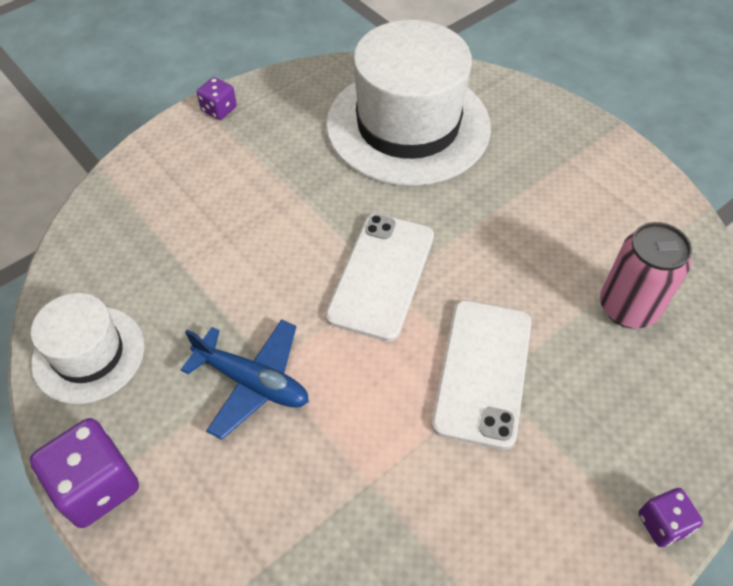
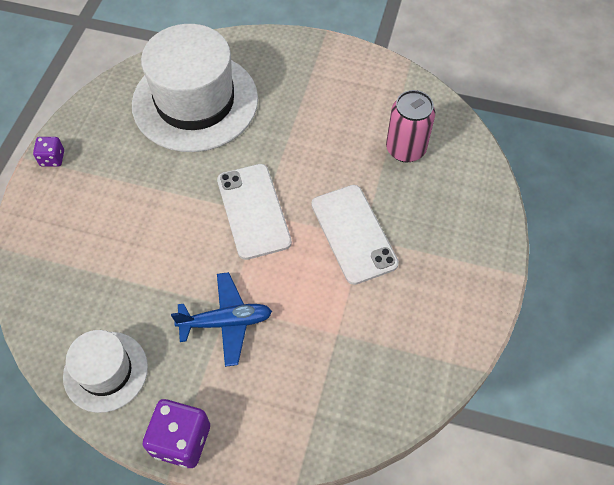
camera: 35 degrees left, 5 degrees up
(662, 524) = (496, 258): purple dice -> none

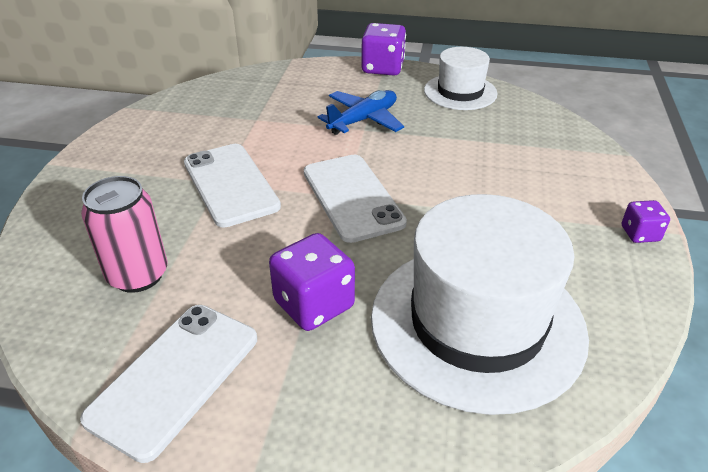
camera: 175 degrees right, 20 degrees down
(226, 322) = (363, 120): blue plane -> blue plane turned 150 degrees clockwise
(290, 120) = (314, 304): none -> purple dice
(367, 83) = (174, 377): none -> white phone

